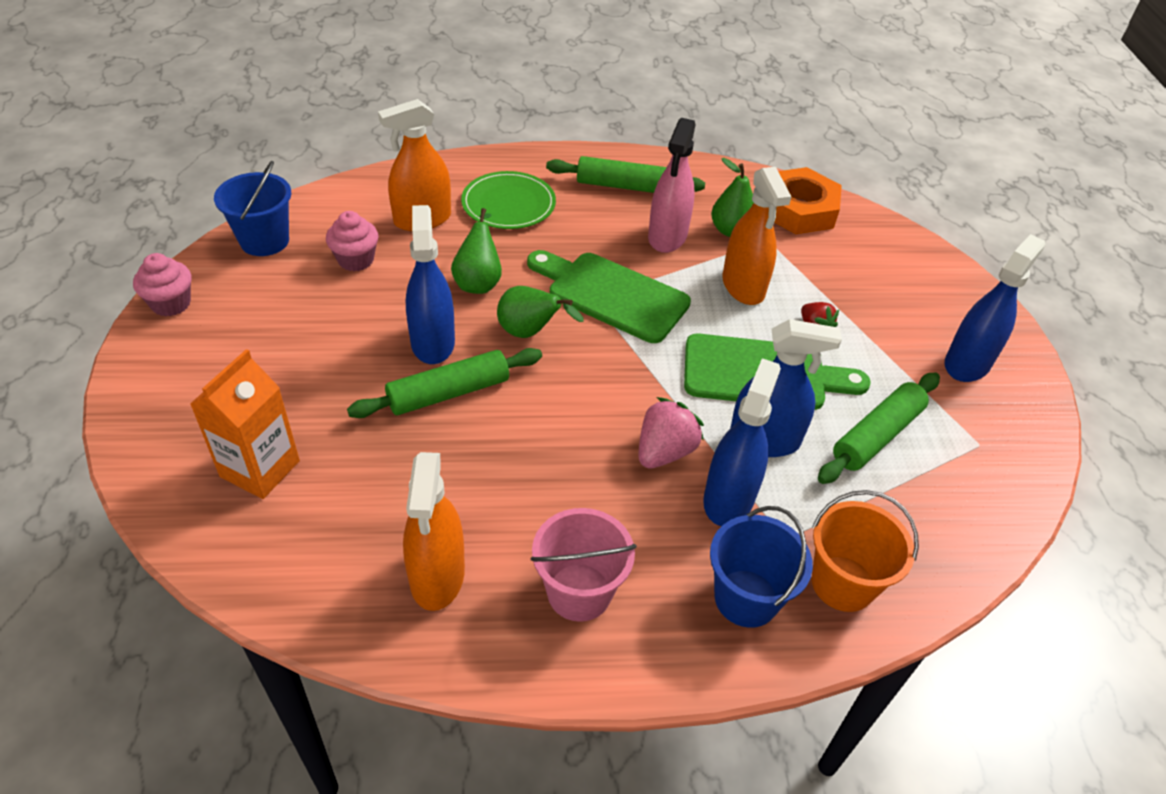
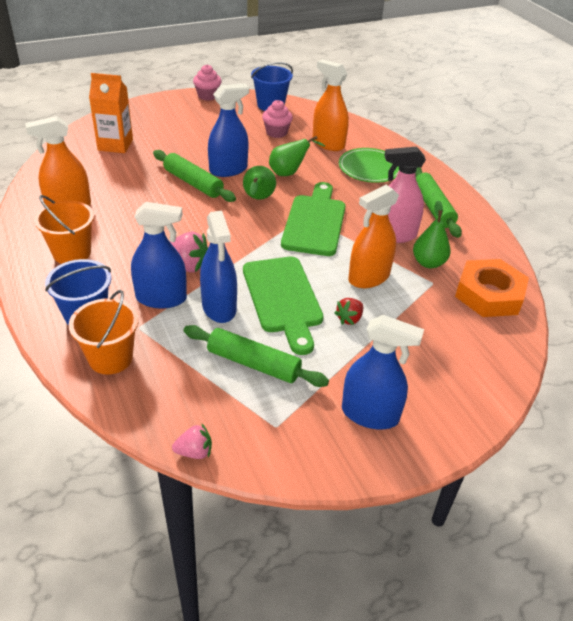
camera: 70 degrees right, 5 degrees down
(579, 592) = (72, 253): pink bucket -> orange bucket
(1014, 529) = (194, 452): none -> pink strawberry

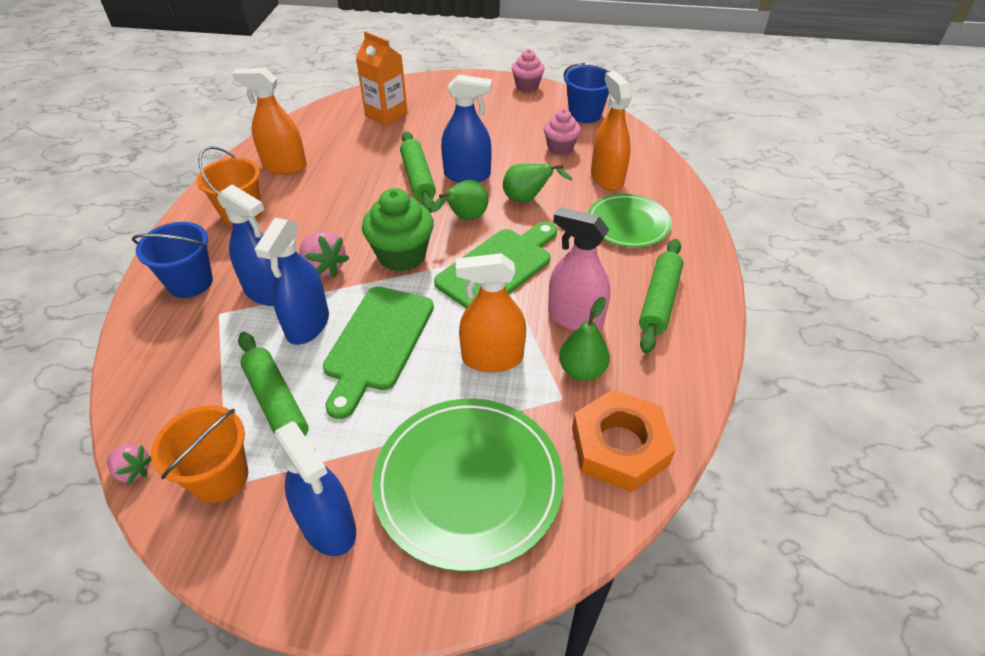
camera: 35 degrees right, 5 degrees up
(110, 358) = (167, 334): orange bucket -> orange bucket (220, 477)
(238, 238) = (402, 255): none -> green cupcake
(349, 319) = (421, 399): red strawberry -> none
(427, 351) = (468, 483): none -> green plate

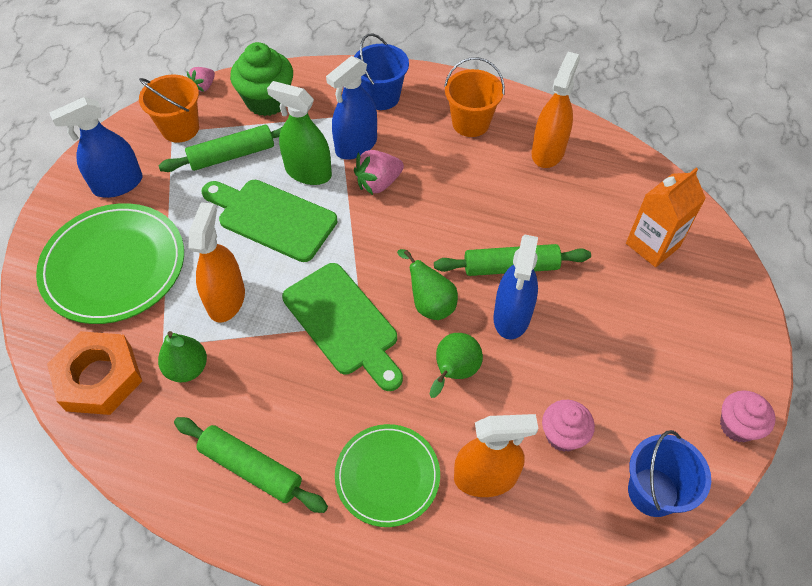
camera: 100 degrees right, 10 degrees up
(308, 325) = (308, 172): blue spray bottle -> green spray bottle
(402, 255) = (381, 243): green cupcake -> green cupcake (267, 101)
(575, 318) = (252, 378): pink spray bottle -> none

